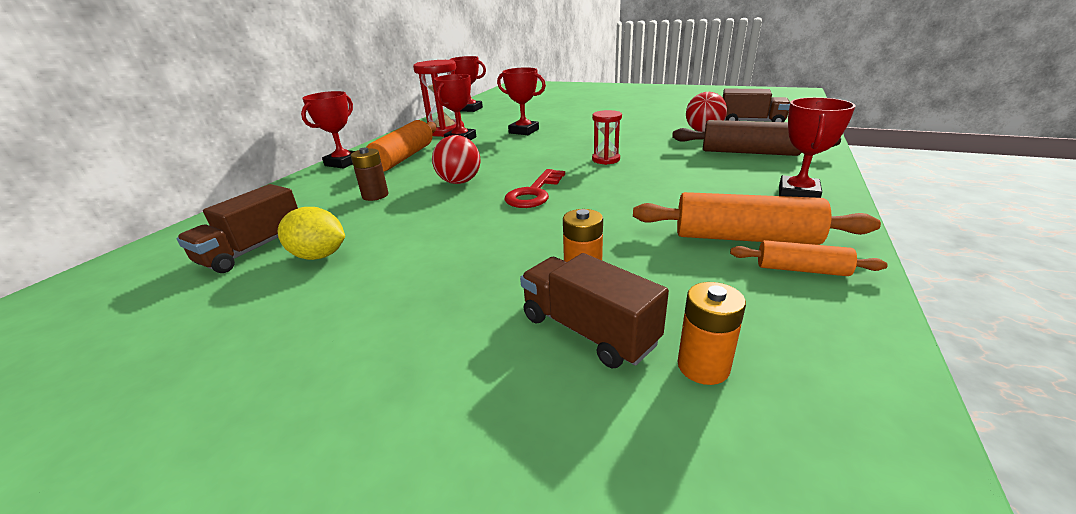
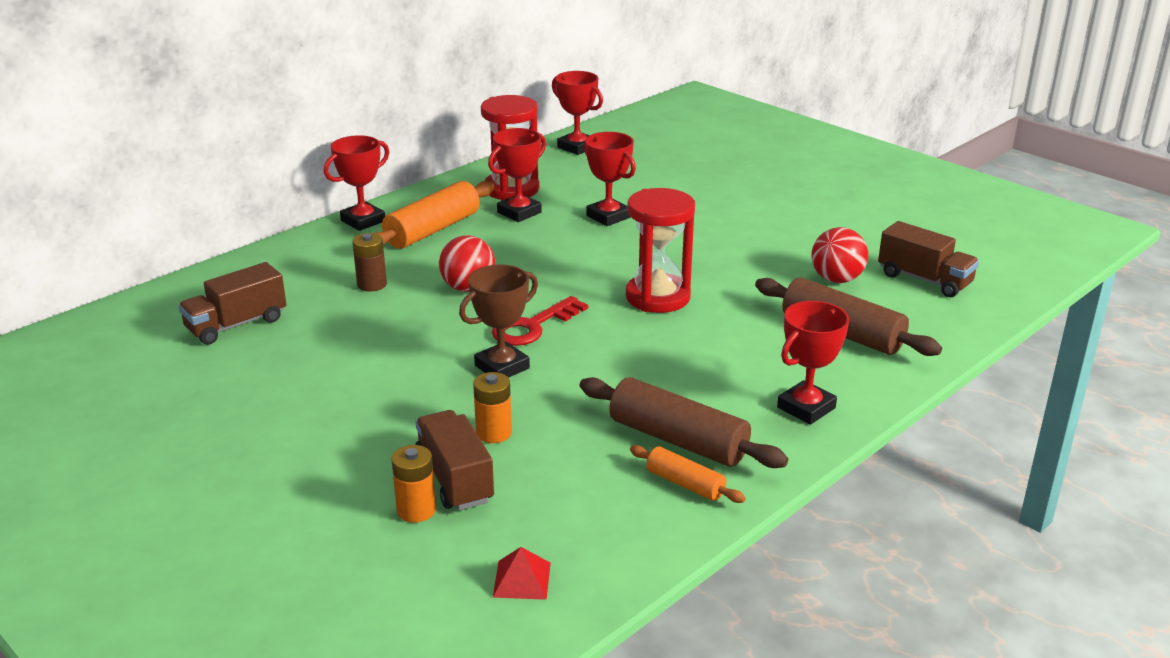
camera: 20 degrees right, 0 degrees up
(319, 256) = (289, 348): yellow lemon -> none
(537, 223) = (502, 367): none -> brown trophy
(606, 159) = (657, 297): red hourglass -> red hourglass, size x1.78
(703, 366) = (510, 527): orange battery -> orange battery (416, 510)
(744, 238) = (678, 440): orange rolling pin -> brown rolling pin
(797, 434) = (522, 579): none -> red pyramid

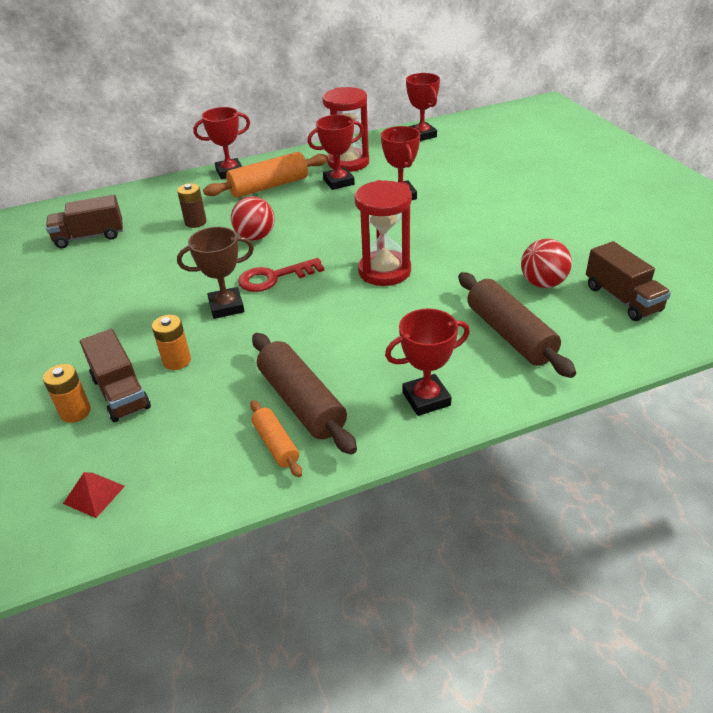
camera: 25 degrees right, 10 degrees up
(455, 479) = (121, 393): brown truck -> brown truck turned 150 degrees clockwise

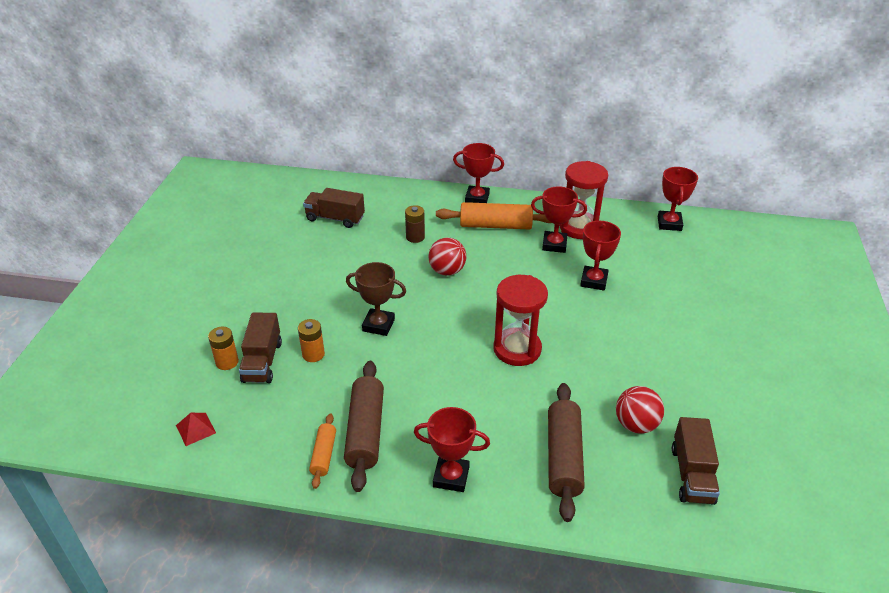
camera: 30 degrees right, 0 degrees up
(274, 277) = (431, 315): red key -> none

